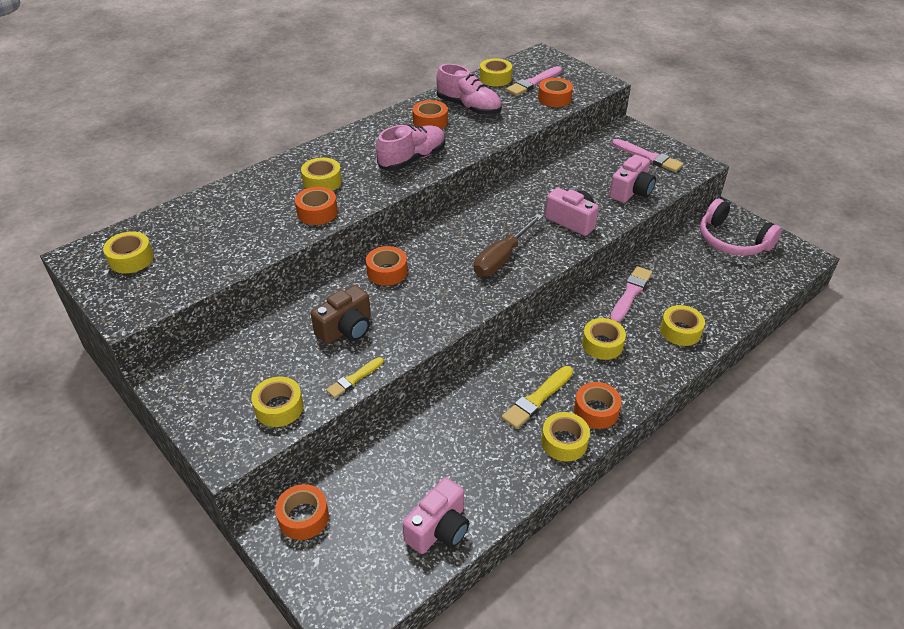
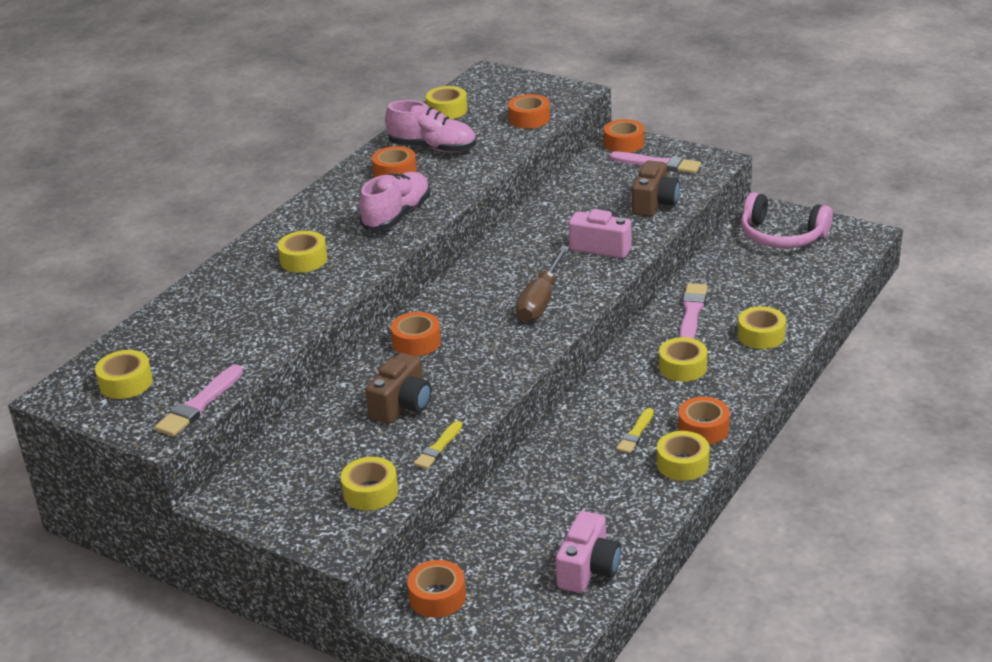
camera: 15 degrees left, 10 degrees down
(317, 212) = (317, 291): orange tape -> orange tape (624, 143)
(533, 83) = (495, 107): pink brush -> pink brush (199, 404)
(537, 399) = (636, 433): yellow brush -> yellow brush, size x0.65
(631, 191) = (654, 203): pink camera -> brown camera

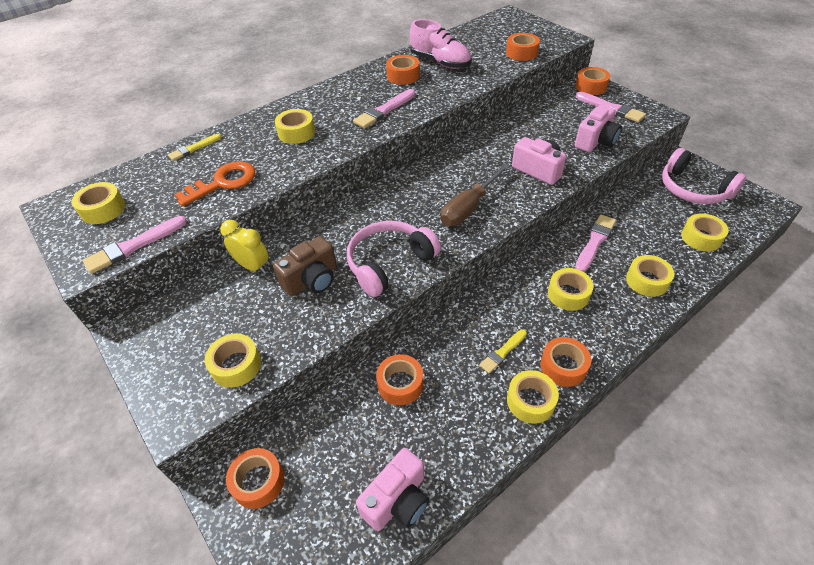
camera: 20 degrees right, 15 degrees up
(253, 326) = (223, 182): none -> orange key
(323, 410) = (253, 266): none -> yellow clock
(397, 215) = (384, 110): pink shoe -> pink brush
(416, 342) = (356, 221): orange tape -> orange tape (400, 384)
(438, 447) = (315, 334): yellow brush -> yellow brush (193, 148)
(447, 110) = (466, 36): yellow tape -> yellow tape (701, 237)
(480, 371) = (389, 263): none -> pink headphones
(654, 203) = (595, 141): brown camera -> pink camera

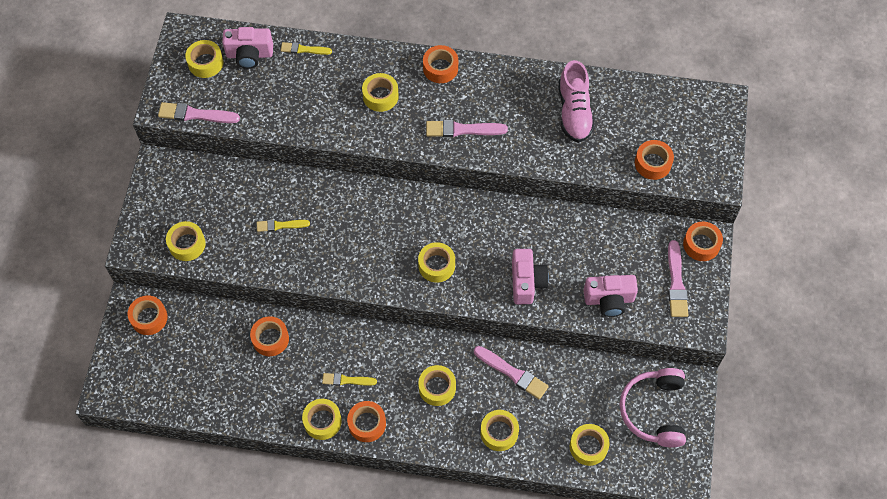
camera: 45 degrees right, 15 degrees up
(223, 182) = (289, 104): orange key -> none
(253, 266) = (260, 181): yellow clock -> none
(312, 280) = (280, 225): brown camera -> yellow brush
(389, 263) = (335, 258): pink headphones -> none
(397, 500) = (198, 396): pink camera -> pink camera (249, 55)
(403, 76) = (525, 102): orange tape -> orange tape (440, 68)
(469, 207) = (436, 265): brown screwdriver -> yellow tape
(595, 242) = (512, 373): pink brush -> pink brush turned 45 degrees clockwise

